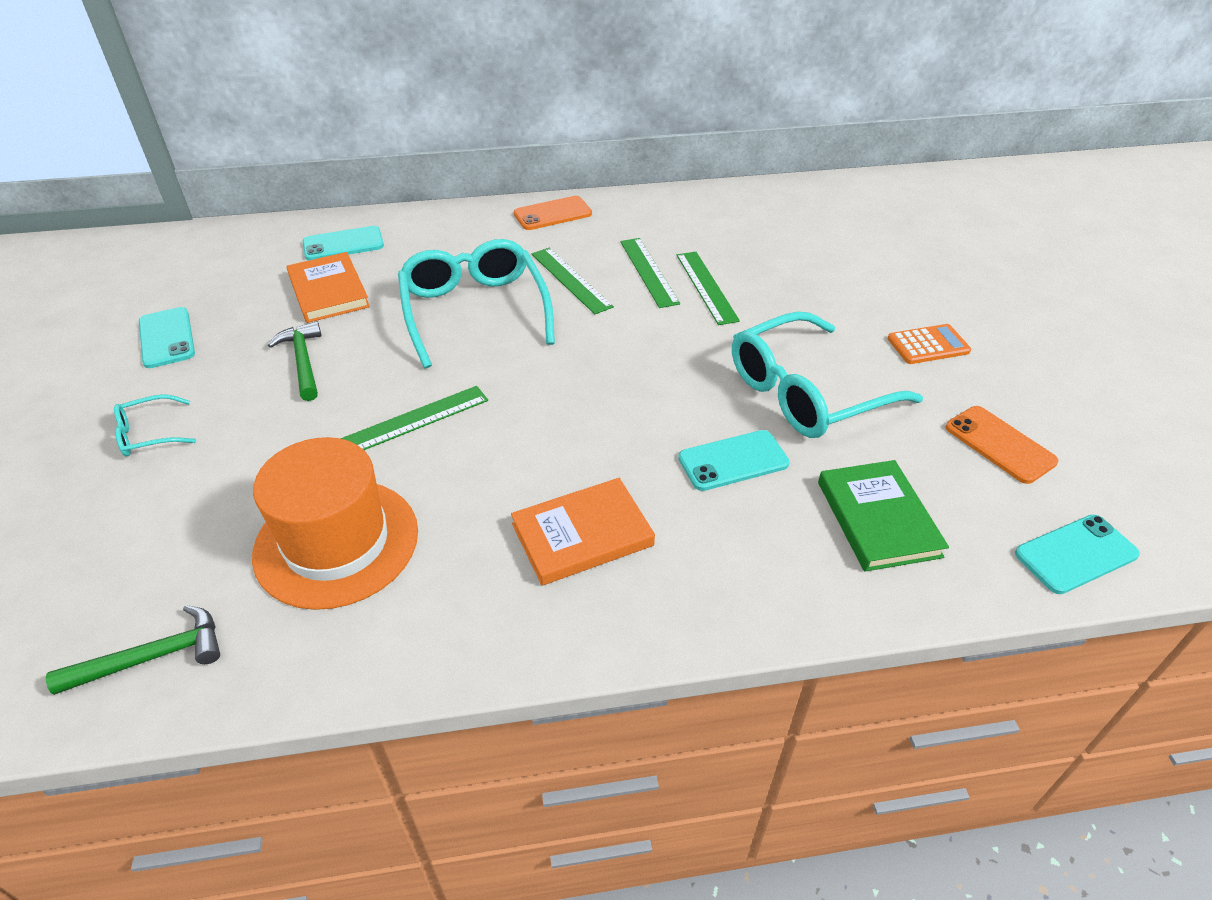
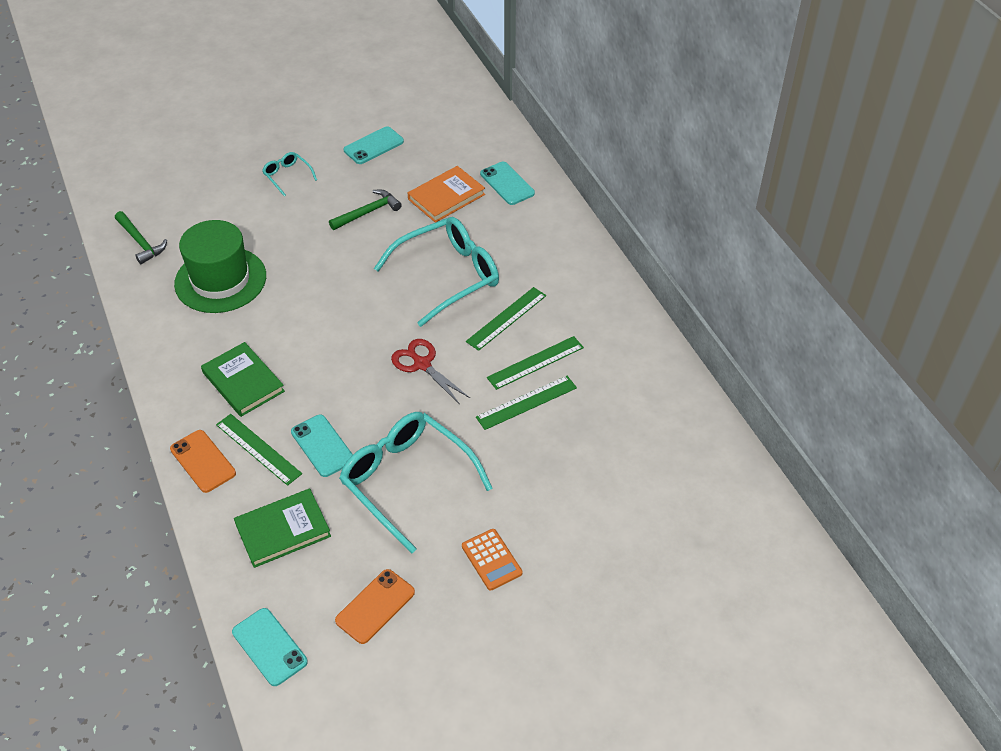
camera: 75 degrees right, 5 degrees up
(336, 542) = (220, 280): orange hat -> green hat
(415, 420) = (325, 280): green ruler -> green ruler (258, 449)
(552, 214) = (600, 285): orange phone -> orange phone (203, 461)
(582, 535) = (243, 382): orange book -> green book
(618, 353) = (422, 364): none -> red scissors

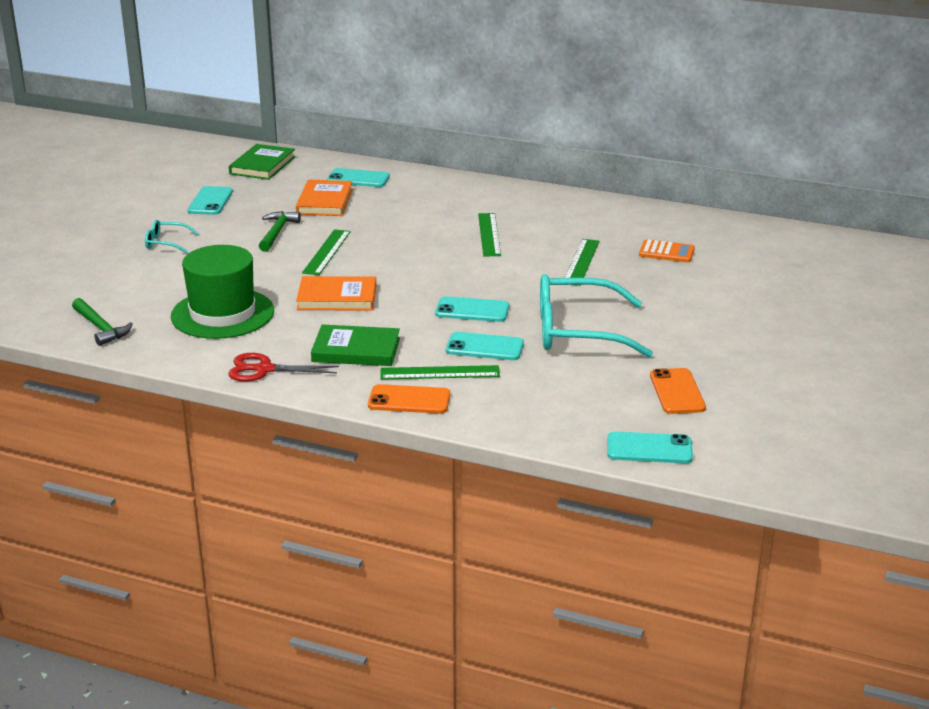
camera: 45 degrees left, 20 degrees down
(140, 242) = (101, 328): green hammer -> green hammer turned 45 degrees clockwise
(283, 530) = (542, 397): green book -> green book (262, 165)
(307, 315) = (337, 298): none -> orange book
(371, 398) = (472, 310): none -> turquoise phone
(422, 364) = (475, 279): red scissors -> red scissors (264, 369)
(447, 276) = (405, 235): turquoise glasses -> none
(491, 560) = (703, 333): orange calculator -> orange calculator (666, 252)
(535, 363) = (550, 243): green ruler -> green ruler (327, 252)

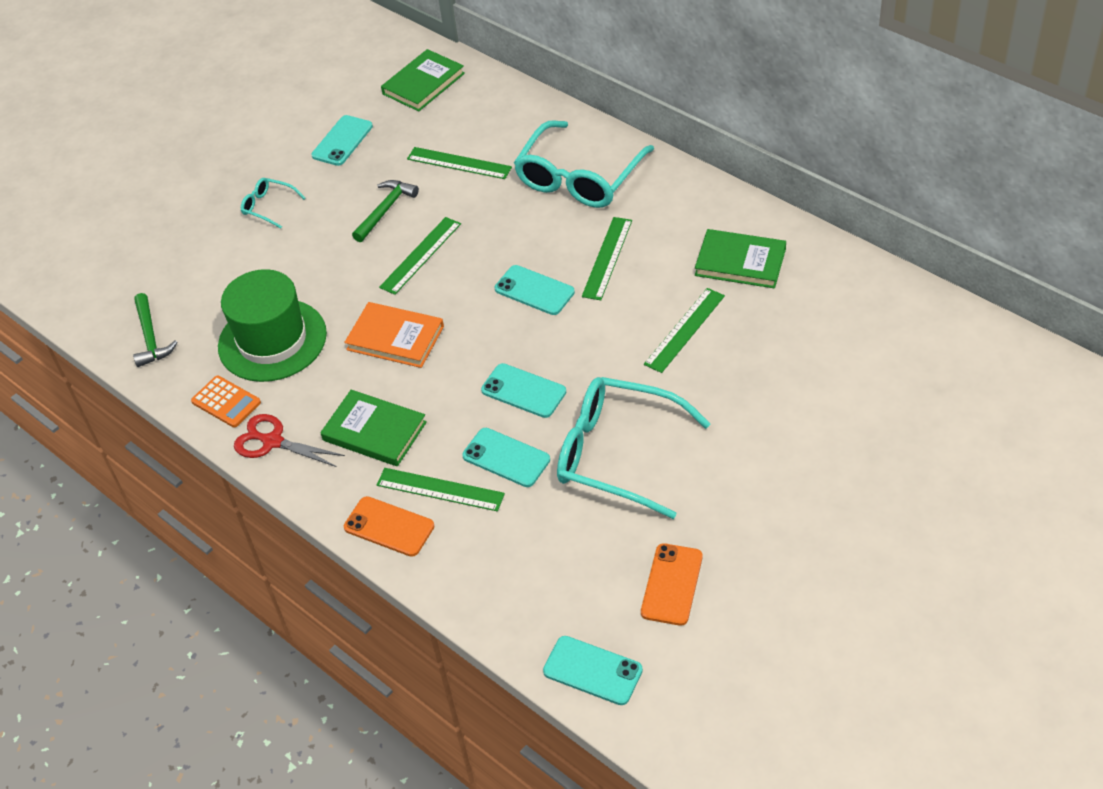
camera: 25 degrees right, 20 degrees up
(325, 202) = (459, 163): orange book -> green ruler
(358, 178) = (514, 126): turquoise phone -> turquoise phone (534, 290)
(434, 197) = (579, 177): none -> turquoise glasses
(598, 224) = (740, 262): none -> green book
(666, 252) = (792, 332): orange calculator -> orange calculator (226, 402)

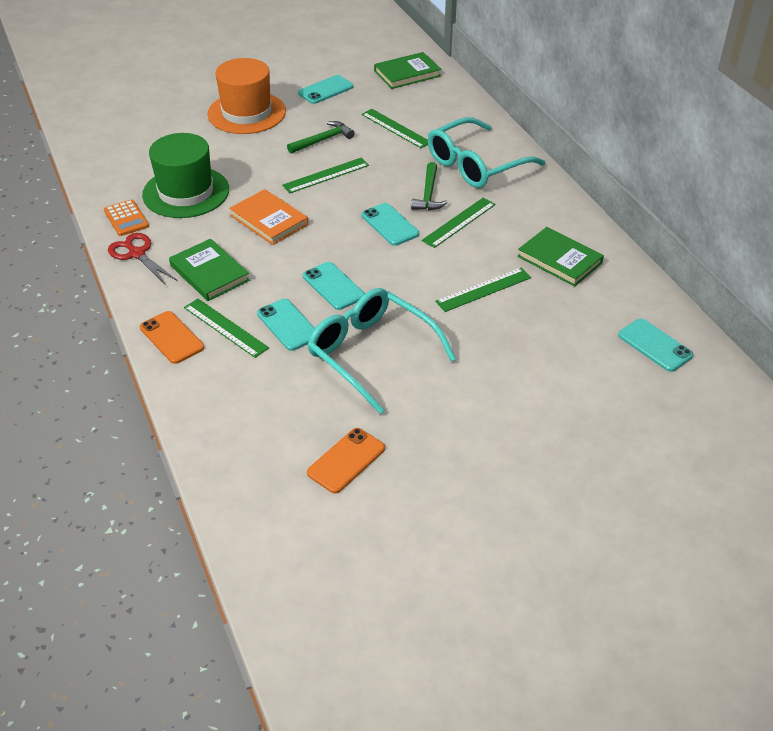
camera: 20 degrees right, 5 degrees down
(151, 337) = (110, 163): green hammer -> green hammer (428, 194)
(269, 207) = (247, 113): turquoise glasses -> orange hat
(592, 671) = (241, 496): turquoise phone -> turquoise phone (655, 345)

